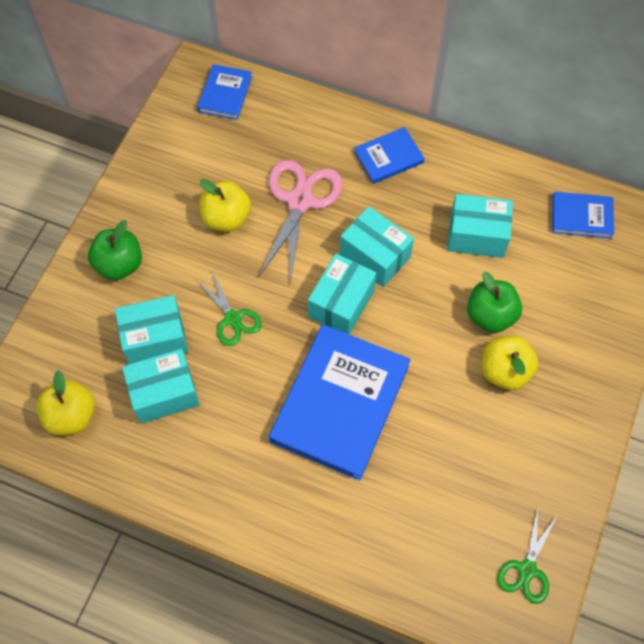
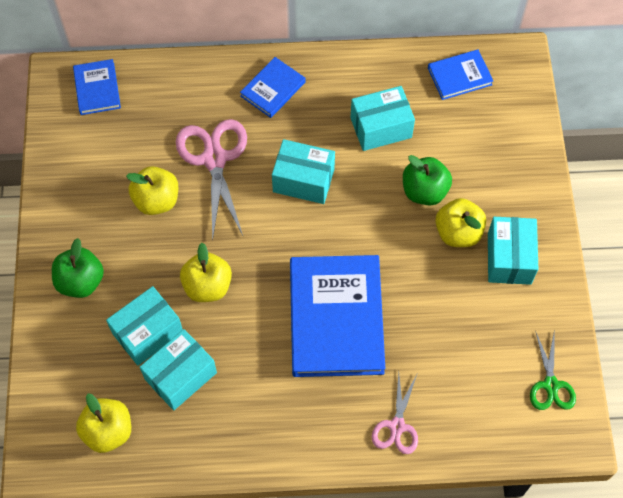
camera: 25 degrees left, 0 degrees up
(233, 319) = (207, 286): green scissors -> yellow apple
(341, 303) = (295, 233): turquoise box -> turquoise box (509, 258)
(347, 538) = (397, 426): none -> pink scissors

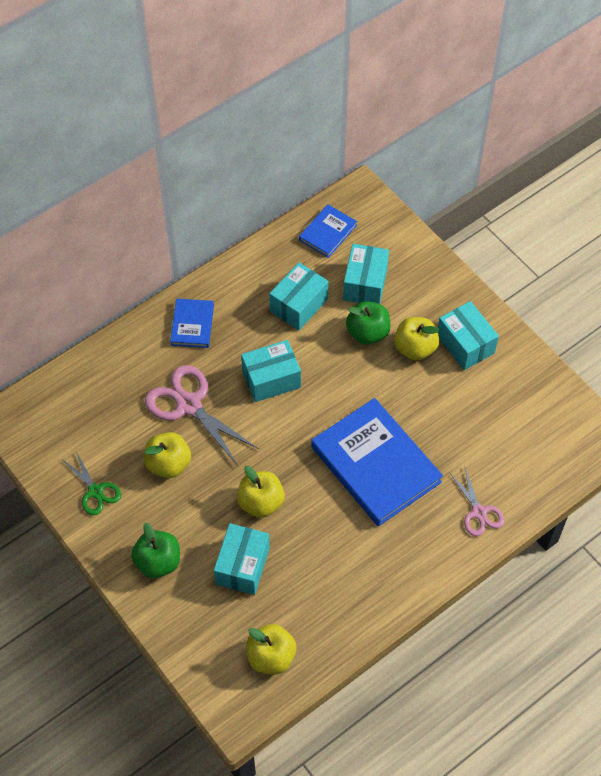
camera: 35 degrees left, 5 degrees down
(97, 89) = (48, 408): blue book -> none
(180, 376) = (293, 581): turquoise box -> turquoise box (365, 284)
(551, 385) = (561, 415): green scissors -> green scissors (95, 491)

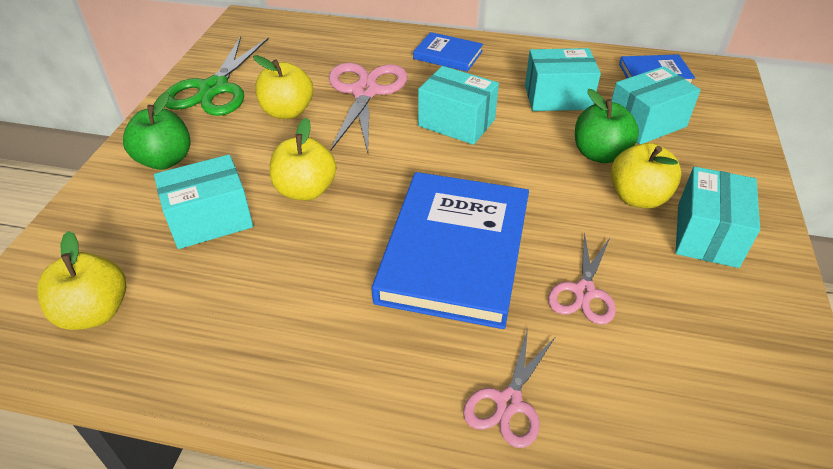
camera: 50 degrees right, 15 degrees down
(95, 491) = (214, 89): green scissors -> green scissors, size x1.72
(192, 325) = (448, 55): blue book -> blue book turned 60 degrees clockwise
(450, 431) = (584, 292): none -> pink scissors

